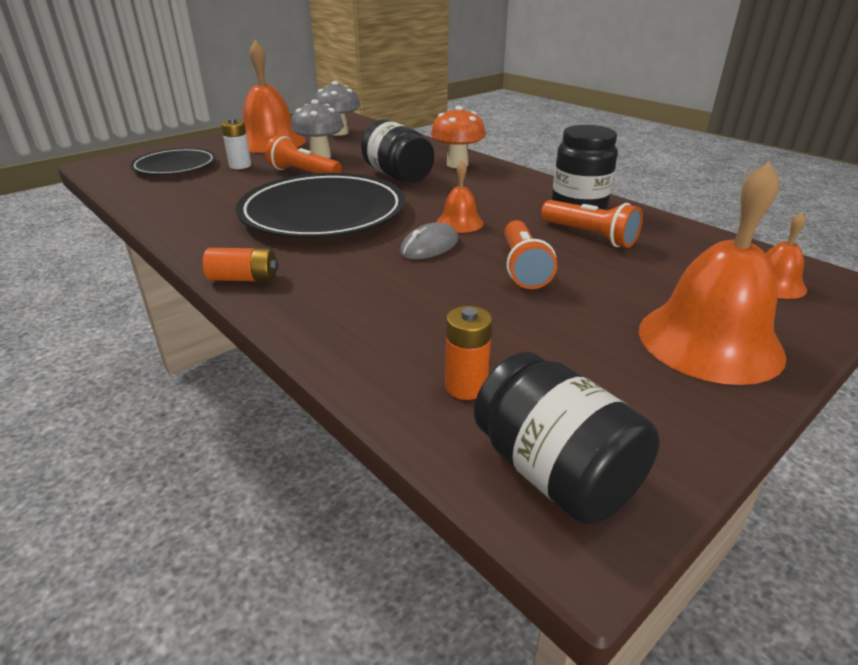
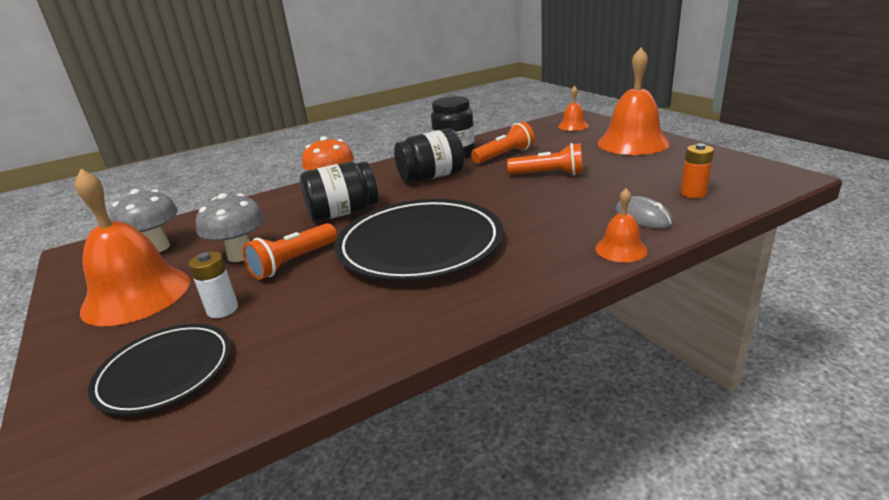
camera: 75 degrees left, 5 degrees down
(244, 278) = (558, 273): orange battery -> none
(429, 246) = (508, 201): grey mouse -> grey mouse (643, 217)
(459, 222) = (467, 190): orange bell -> orange bell (621, 249)
(555, 472) = (754, 178): black jar -> black jar (431, 177)

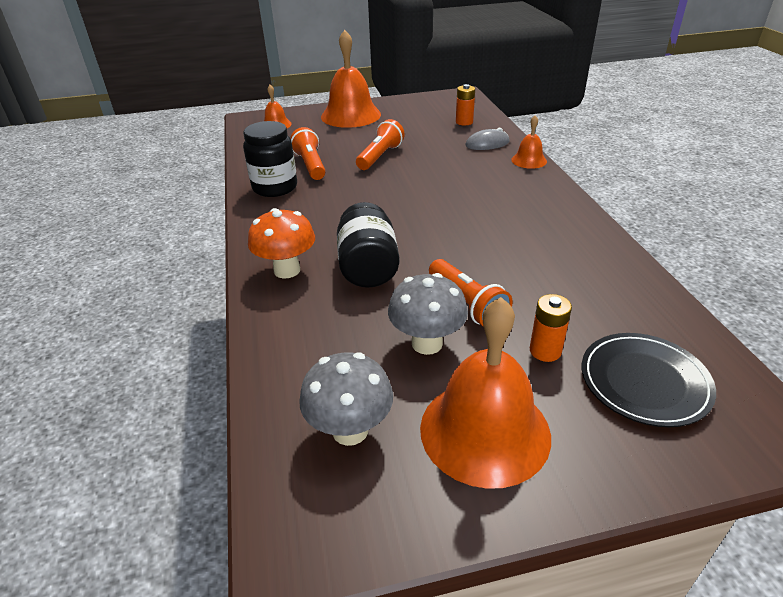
camera: 75 degrees left, 10 degrees up
(222, 309) = (545, 351): white battery -> orange battery
(420, 245) = (475, 231): black plate -> none
(431, 177) = (322, 207): black jar -> none

